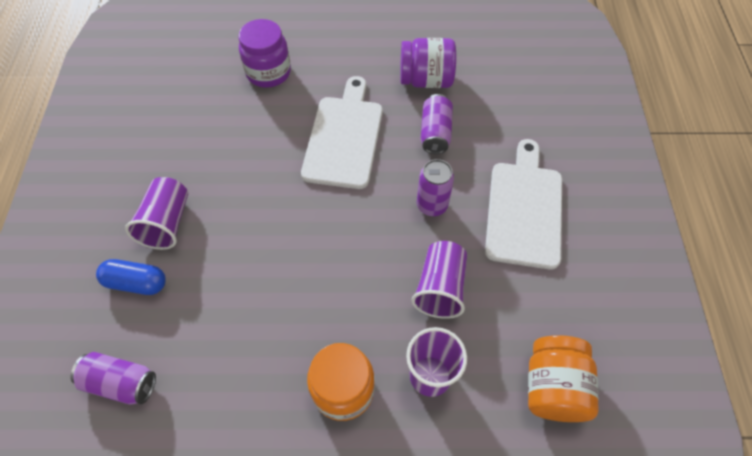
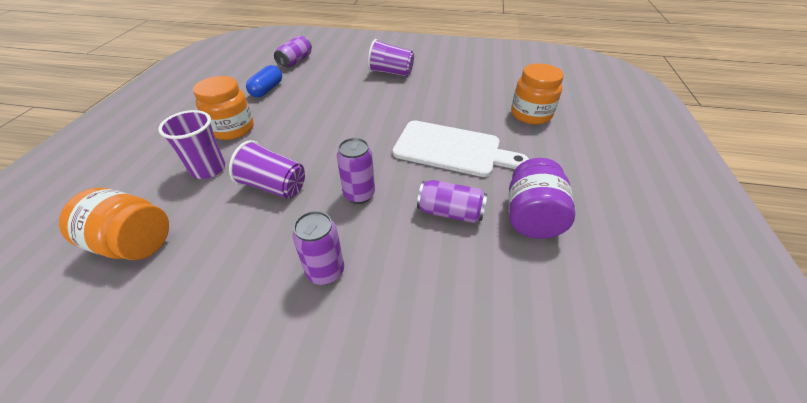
camera: 100 degrees right, 15 degrees down
(136, 282) = (353, 64): blue capsule -> blue capsule (267, 90)
(268, 72) = (530, 114): purple jar -> orange jar
(524, 209) = (325, 271): white cutting board -> purple can

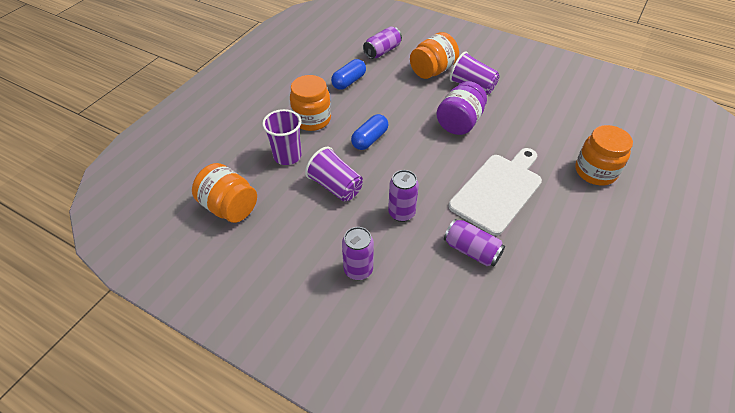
camera: 20 degrees right, 5 degrees up
(302, 133) = (370, 139): none -> blue capsule
(349, 68) = (432, 70): none -> orange jar
(452, 149) = (498, 190): white cutting board -> white cutting board turned 90 degrees counterclockwise
(531, 217) = (541, 276): purple jar -> purple jar (459, 123)

